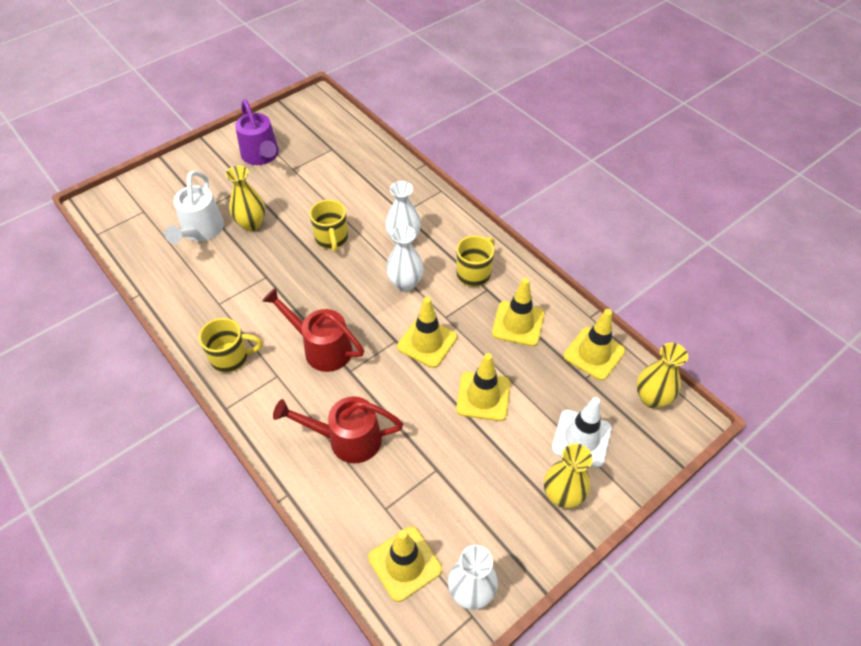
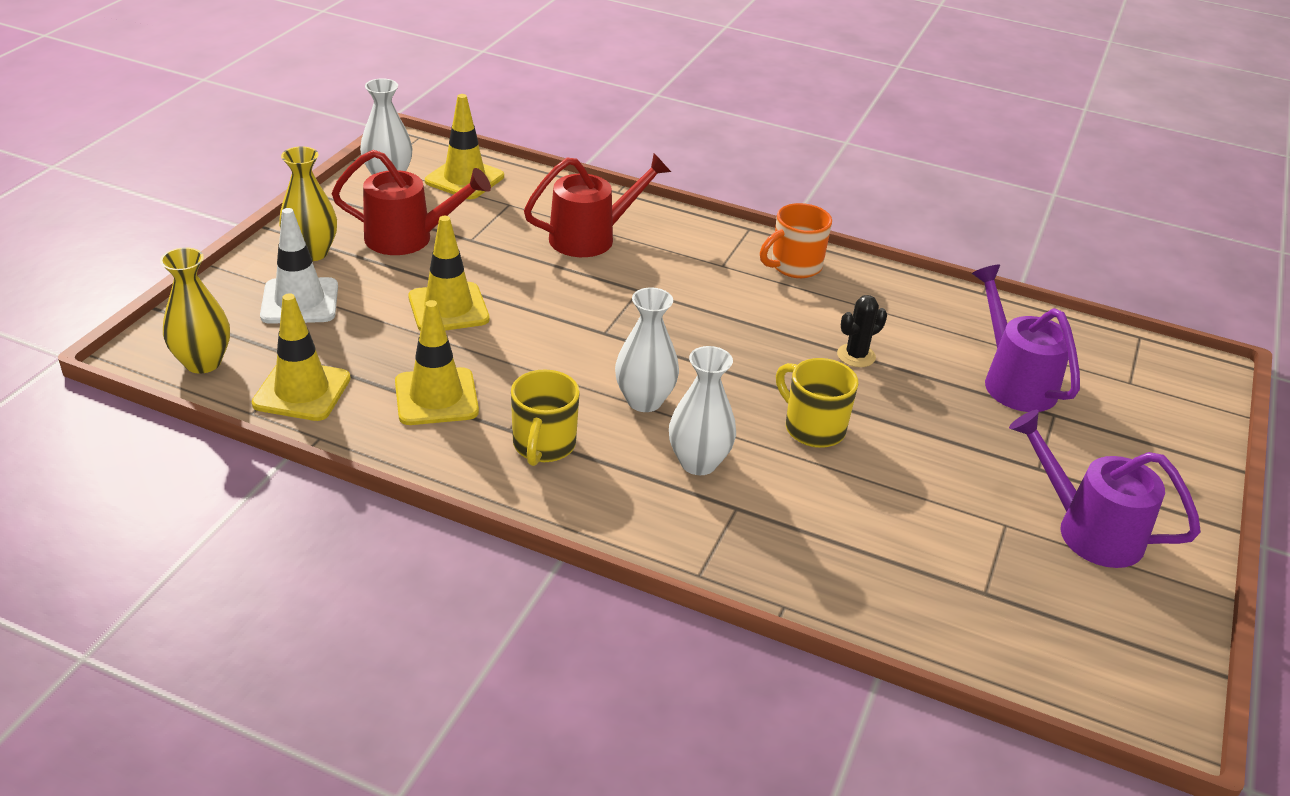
camera: 150 degrees right, 15 degrees down
(200, 231) = (1013, 381): white watering can -> purple watering can
(231, 357) = (794, 266): yellow mug -> orange mug
(251, 224) = (956, 412): yellow vase -> none
(265, 274) = (856, 356): none -> black cactus
(321, 348) = (695, 301): red watering can -> red watering can (409, 238)
(427, 342) = (560, 342): yellow traffic cone -> none

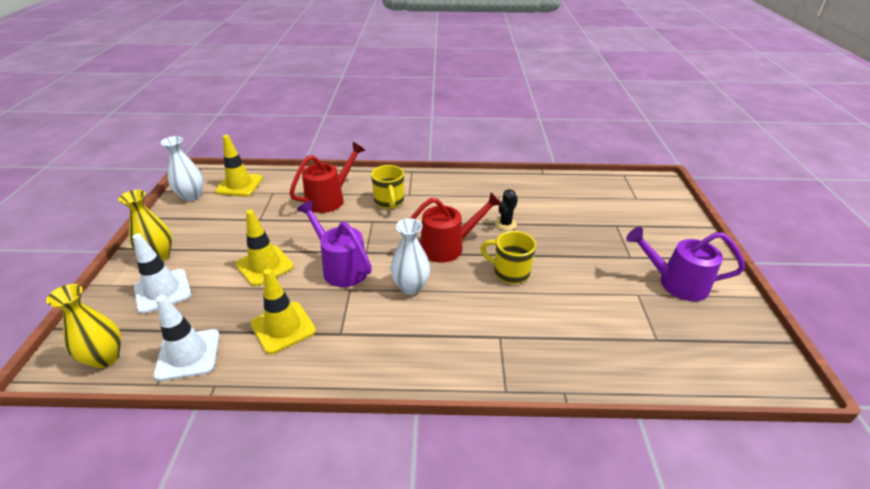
camera: 20 degrees left, 0 degrees up
(302, 391) = (188, 355): yellow traffic cone -> white traffic cone
(409, 238) = (220, 229): red watering can -> red watering can (448, 246)
(543, 446) = (367, 337): yellow mug -> yellow mug (389, 202)
(698, 462) = (462, 315): white vase -> none
(794, 266) = (446, 185): orange mug -> none
(1013, 381) = (586, 213): purple watering can -> purple watering can (341, 267)

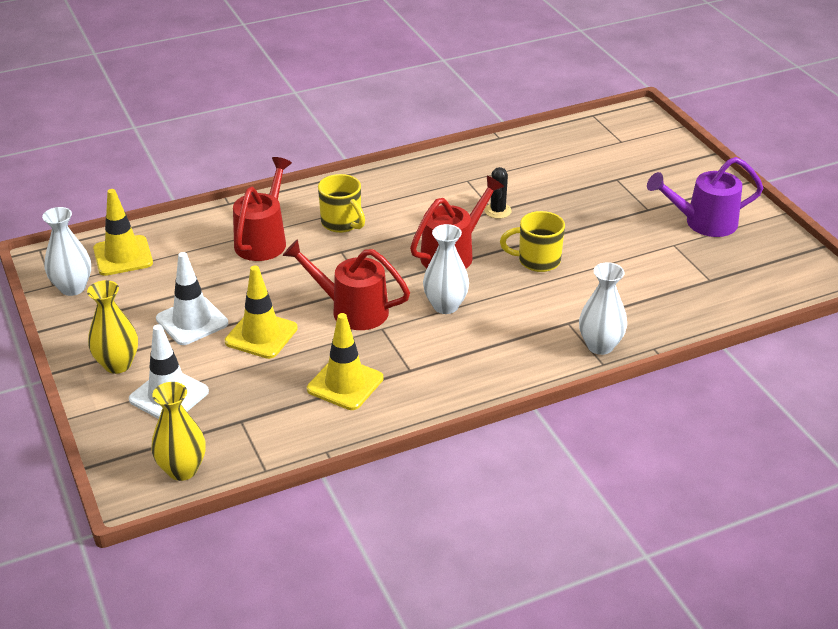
camera: 25 degrees left, 0 degrees up
(188, 355) = (270, 438): white traffic cone -> white traffic cone (192, 321)
(341, 267) = (351, 310): purple watering can -> red watering can
(514, 370) = (600, 346): none -> white vase

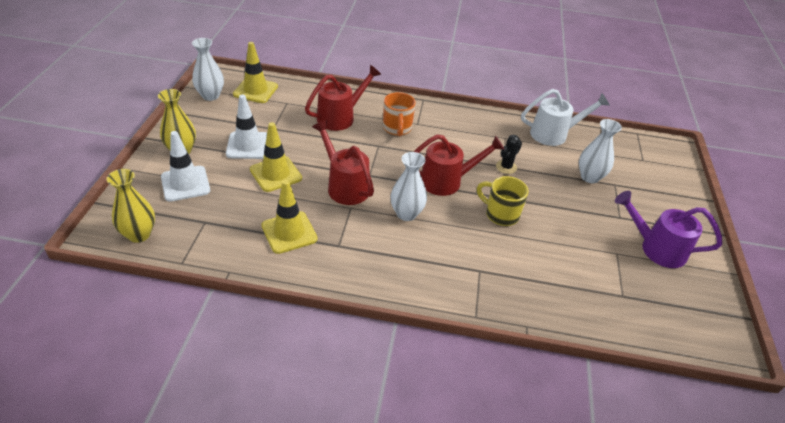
camera: 30 degrees right, 5 degrees up
(342, 223) = (397, 128): yellow mug -> orange mug
(513, 153) = (554, 134): none -> white watering can
(600, 346) = (486, 301): white vase -> white vase (589, 177)

